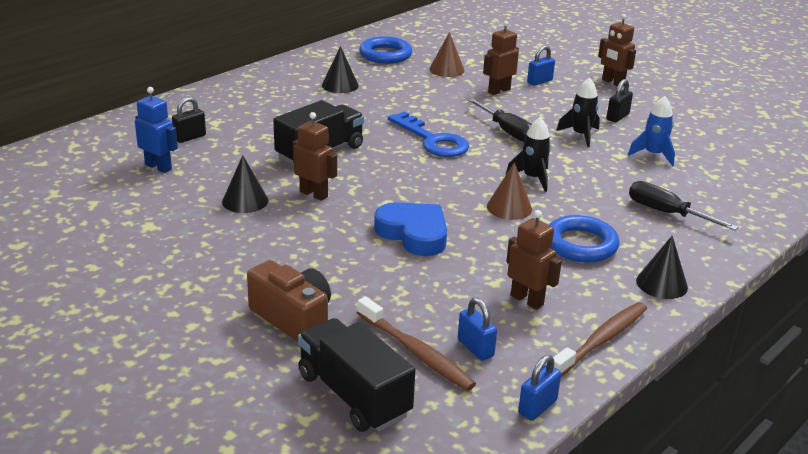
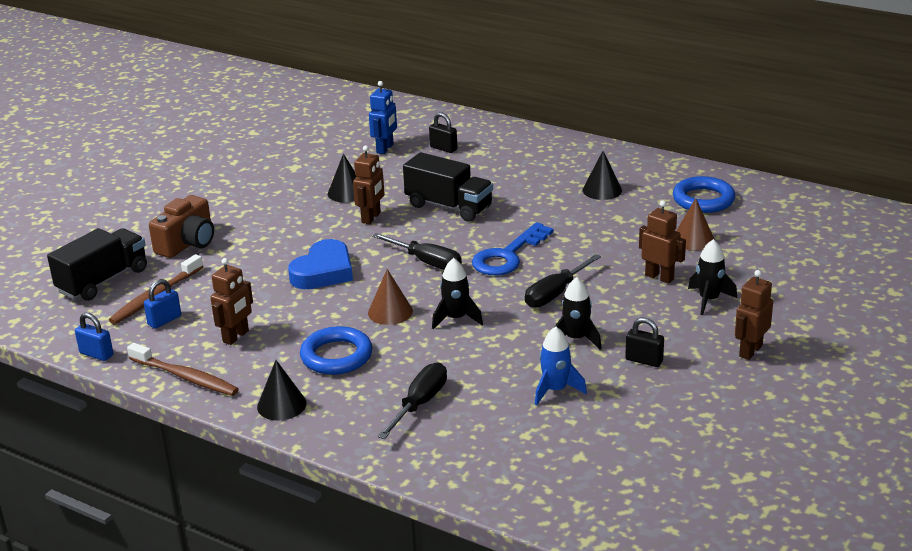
camera: 80 degrees right, 0 degrees up
(425, 177) = (427, 262): none -> black screwdriver
(539, 81) = (709, 300): blue padlock -> black rocket

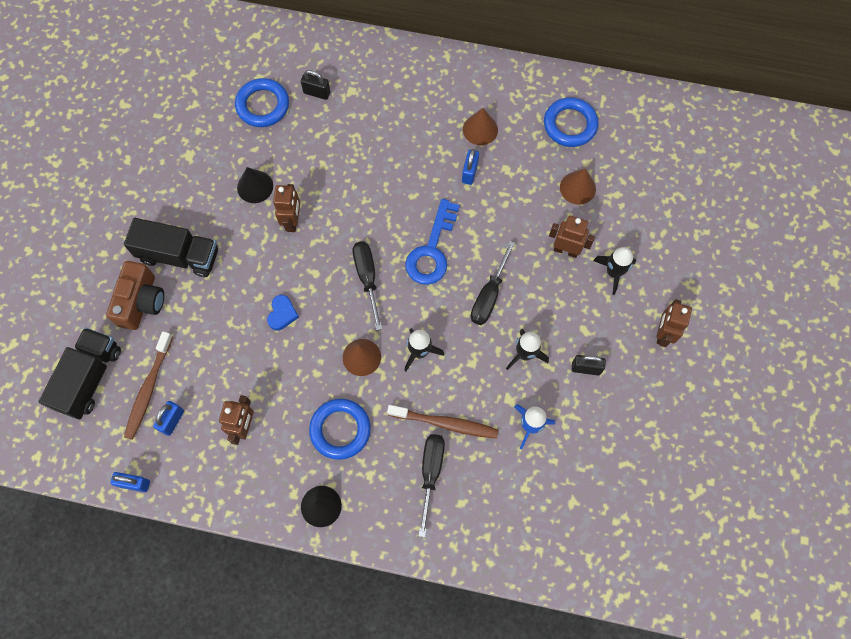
camera: 20 degrees left, 40 degrees up
(185, 377) = (225, 492): brown toothbrush -> brown toothbrush (445, 423)
(323, 272) = (282, 314): blue heart -> blue heart, size x0.55
(385, 149) = (263, 105): blue robot -> blue ring
(427, 262) = (367, 277): black screwdriver -> black screwdriver turned 120 degrees counterclockwise
(449, 206) = (355, 187): black truck -> black truck (179, 255)
(576, 214) = (469, 172): none -> blue padlock
(602, 190) = (480, 129): black cone -> brown cone

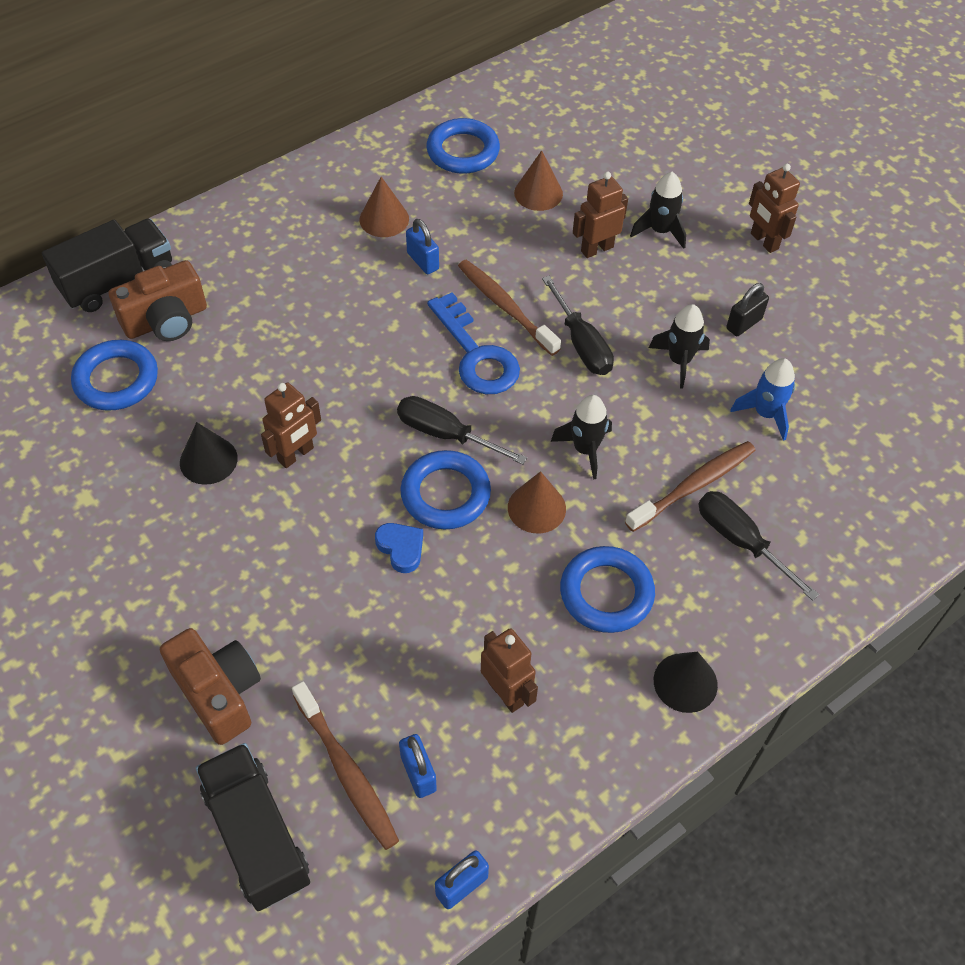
camera: 50 degrees left, 15 degrees down
(179, 255) = (204, 604): black truck -> black truck (118, 281)
(292, 221) = (296, 455): brown robot -> brown robot turned 90 degrees clockwise
(317, 93) = (166, 320): black padlock -> brown camera
(331, 308) = (445, 494): none -> blue ring
(477, 238) = (505, 307): none -> brown toothbrush

